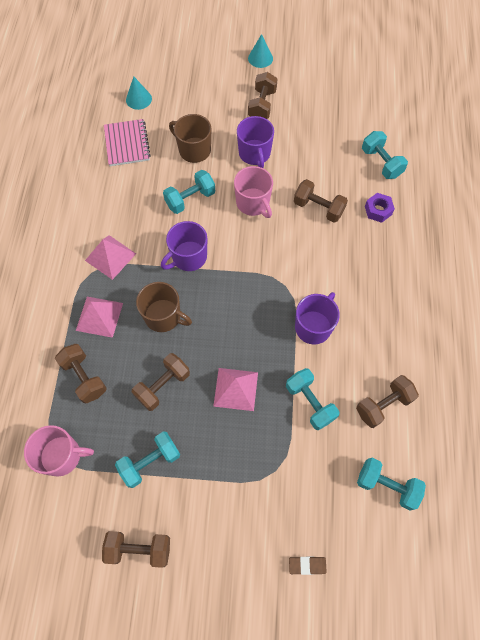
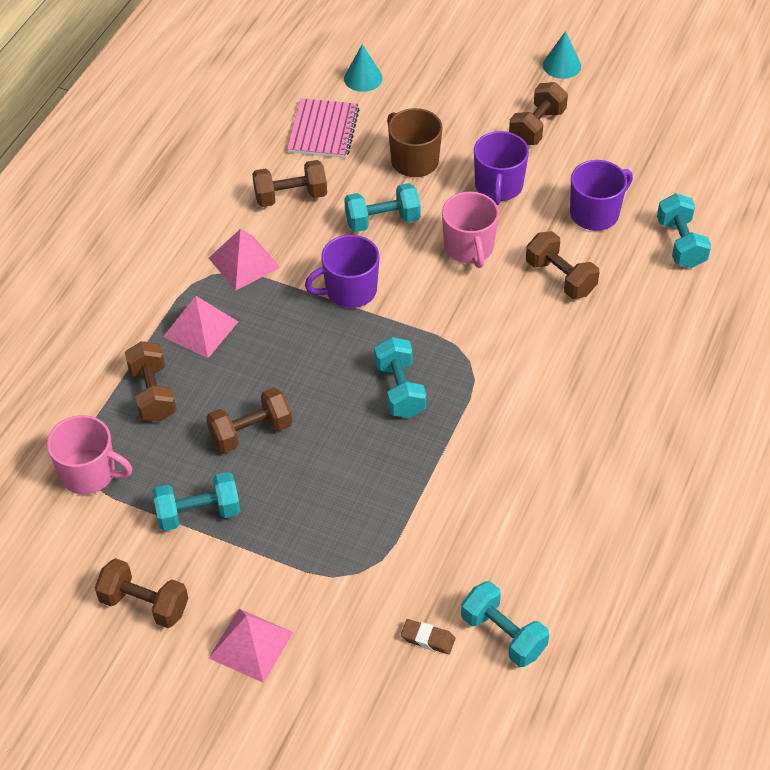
camera: 20 degrees right, 15 degrees down
(163, 316) = (286, 352): brown mug -> none
(236, 389) = (346, 463): pink pyramid -> pink pyramid (251, 645)
(307, 565) = (353, 690): brown eraser -> brown eraser (427, 639)
(310, 402) = (441, 508): turquoise dumbbell -> turquoise dumbbell (400, 390)
(313, 326) = (487, 420): purple mug -> purple mug (595, 213)
(378, 210) = (647, 303): purple nut -> none
(383, 405) = (543, 541): brown dumbbell -> brown dumbbell (290, 196)

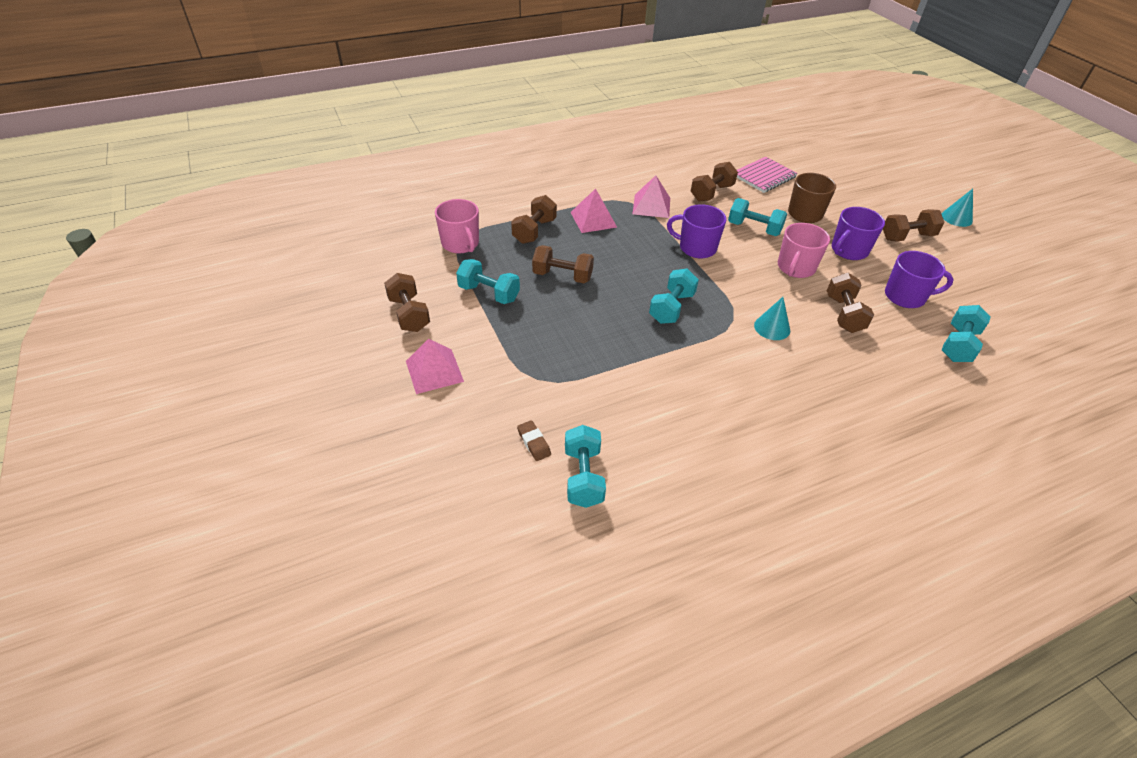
camera: 40 degrees right, 5 degrees down
(290, 196) = (711, 193): brown dumbbell -> brown dumbbell turned 75 degrees counterclockwise
(363, 78) = (814, 167): turquoise cone -> turquoise cone (772, 327)

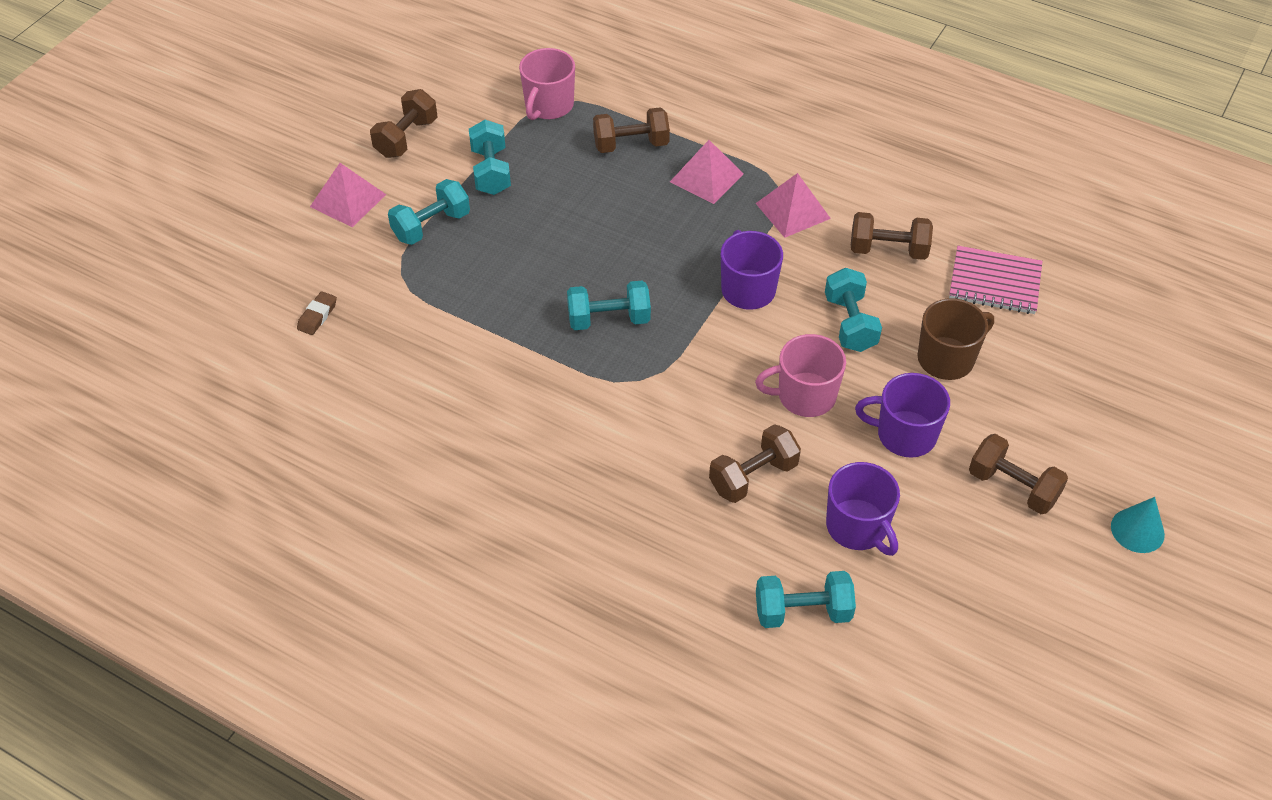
camera: 55 degrees right, 5 degrees up
(562, 276) = (574, 208): brown dumbbell -> none
(583, 477) = (304, 370): turquoise dumbbell -> turquoise dumbbell (431, 226)
(772, 327) = (659, 419): turquoise cone -> none

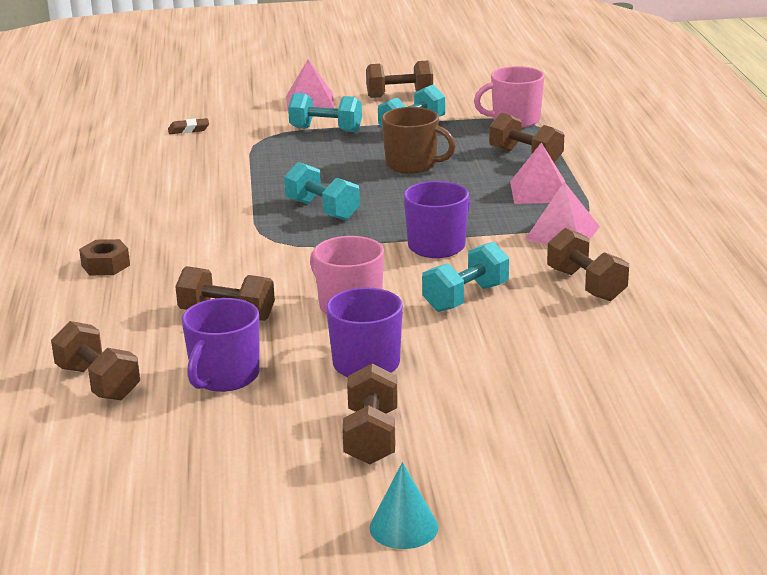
camera: 55 degrees right, 25 degrees down
(580, 514) = (105, 265): none -> brown nut
(802, 611) = (98, 383): turquoise dumbbell -> brown dumbbell
(947, 359) = (491, 353): brown mug -> brown mug (412, 165)
(994, 282) = (631, 345): pink notebook -> none

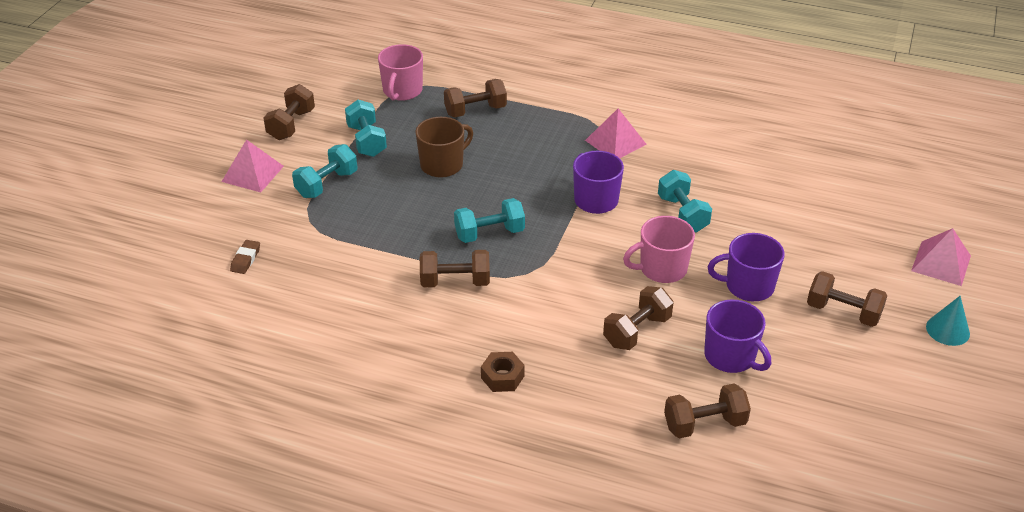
camera: 65 degrees left, 15 degrees up
(539, 191) = (541, 127): pink pyramid -> pink pyramid (941, 263)
(586, 285) = (697, 160): brown dumbbell -> brown dumbbell (455, 282)

